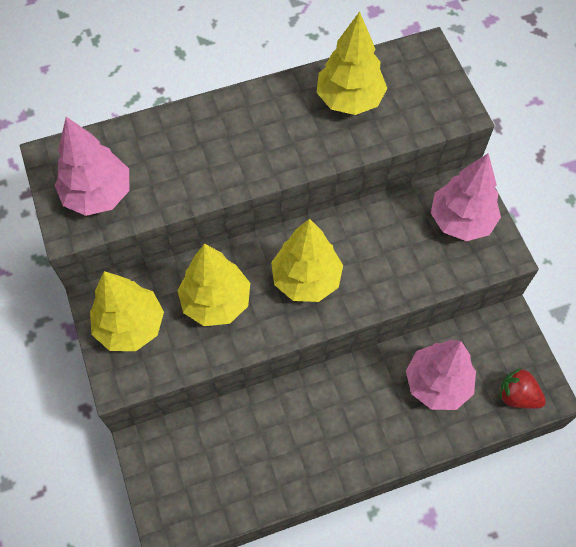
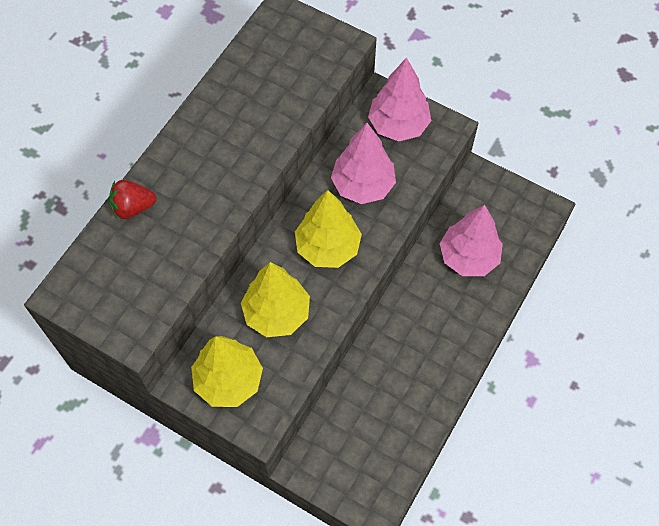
camera: 40 degrees left, 0 degrees up
(98, 194) = (130, 295): pink tree -> pink tree (363, 185)
(349, 99) = (256, 88): yellow tree -> none
(517, 396) = (527, 224): red strawberry -> red strawberry (133, 207)

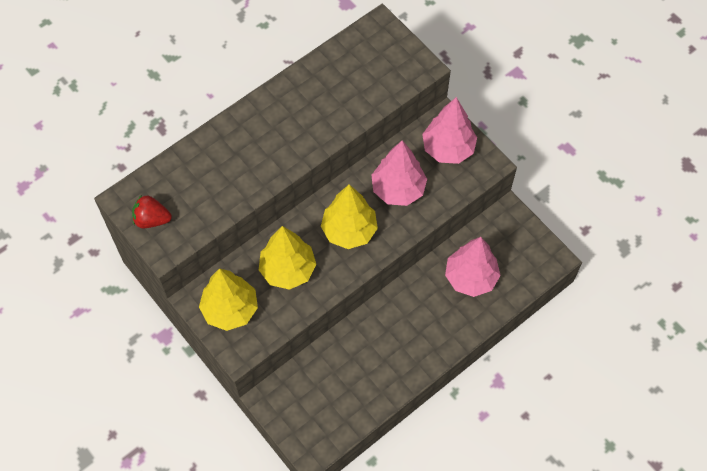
camera: 20 degrees right, 0 degrees up
(133, 207) = (202, 149): red strawberry -> red strawberry (152, 219)

